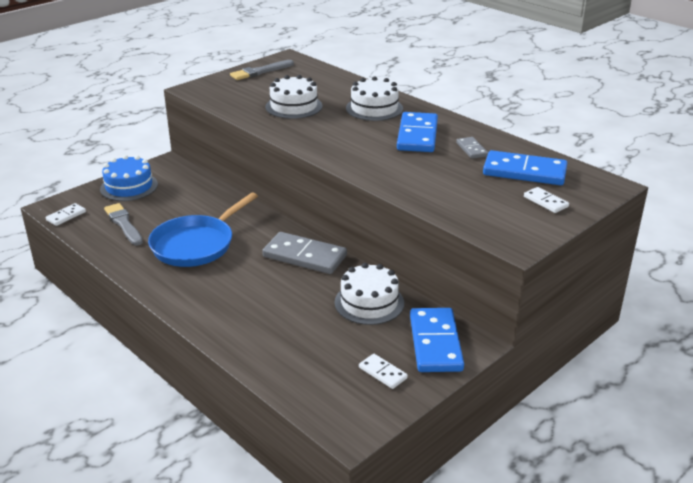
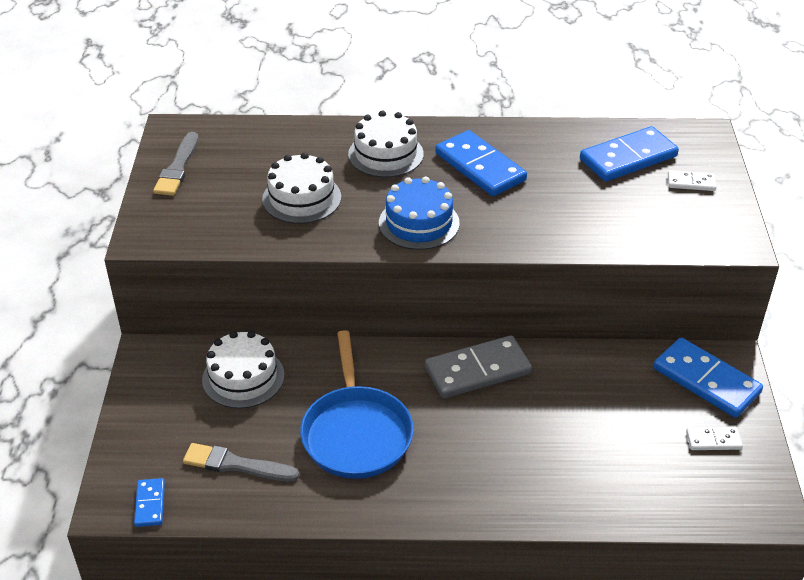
camera: 45 degrees left, 10 degrees up
(66, 216) = (150, 504): white domino -> blue domino
(129, 187) = (157, 414): blue cake -> blue cake (419, 223)
(369, 303) = (603, 379): white cake -> white cake (243, 377)
(472, 149) = (550, 156): grey domino -> none

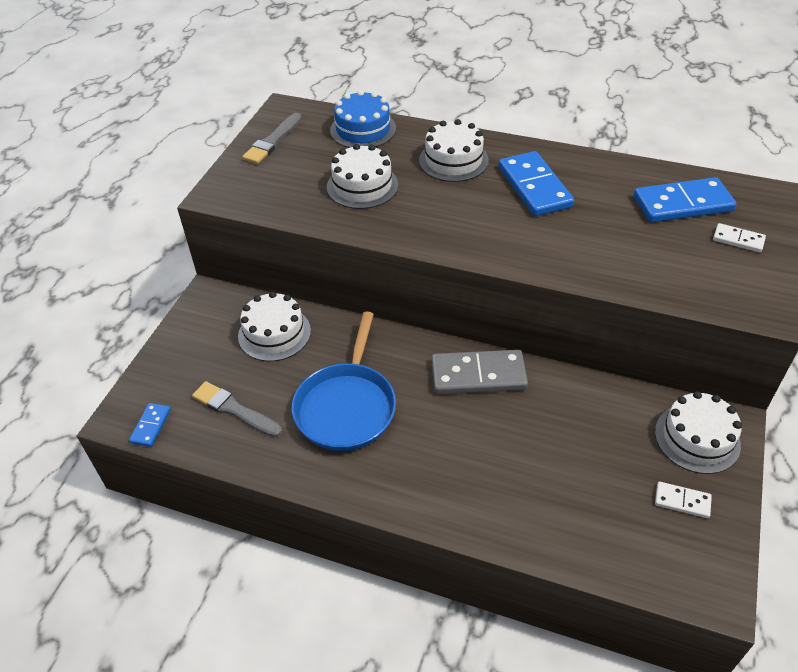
camera: 20 degrees right, 5 degrees up
(419, 223) = (455, 228): blue cake -> blue cake (363, 129)
(706, 381) = (697, 438): blue domino -> white cake

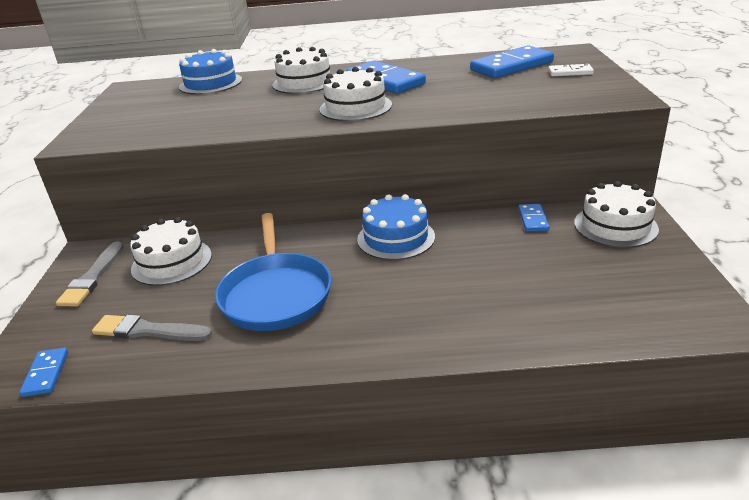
camera: 20 degrees left, 15 degrees down
(272, 141) = (124, 104): grey brush -> grey brush (92, 277)
(362, 186) = (227, 109): white cake -> white cake (355, 107)
(478, 375) = (396, 238): grey domino -> blue cake
(620, 399) = (533, 220): none -> blue domino
(682, 501) = (638, 268): white domino -> none

